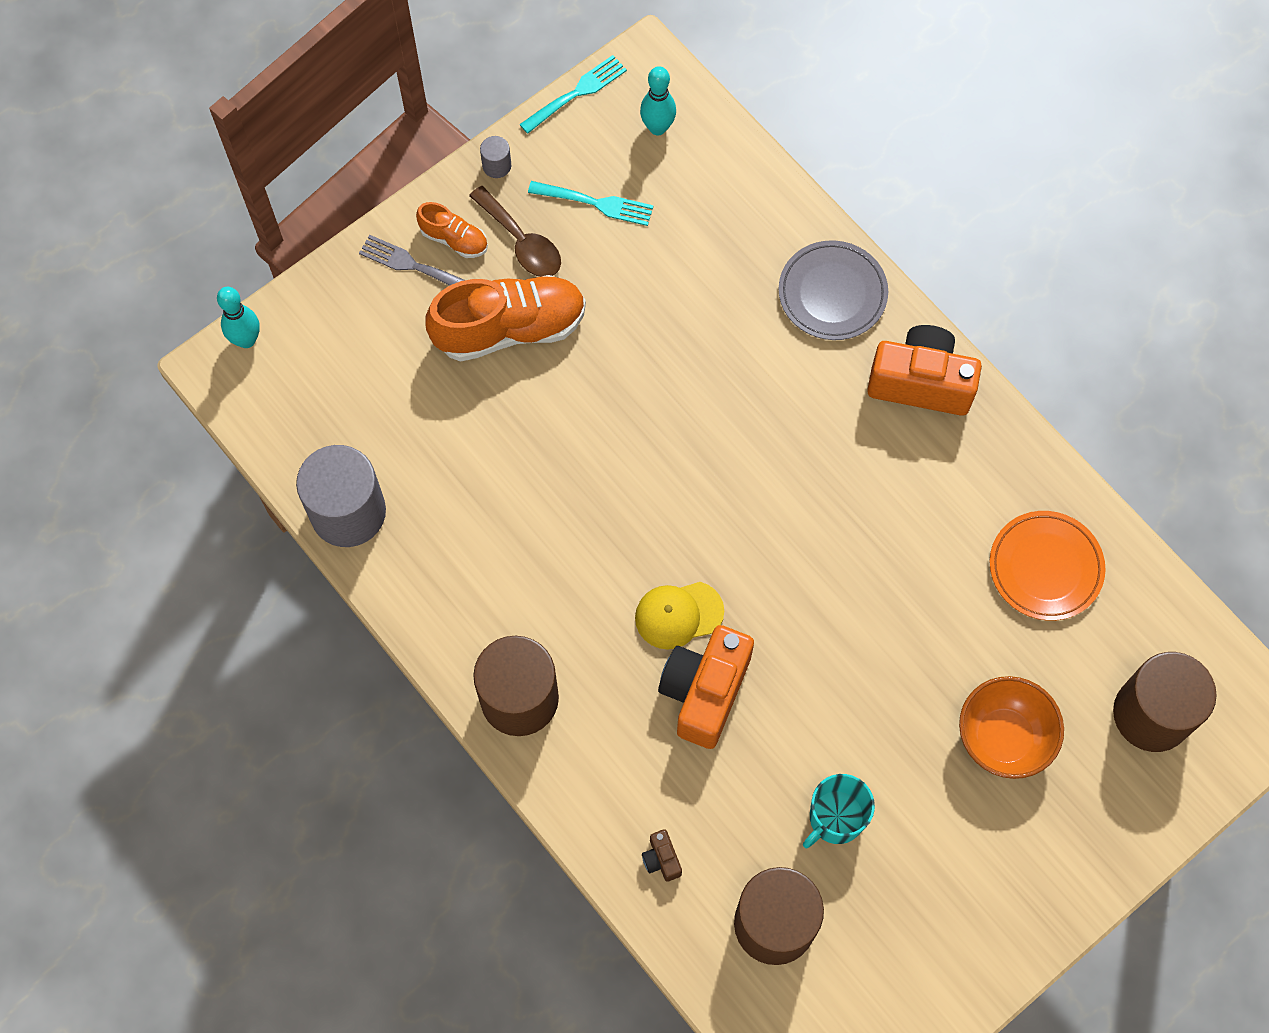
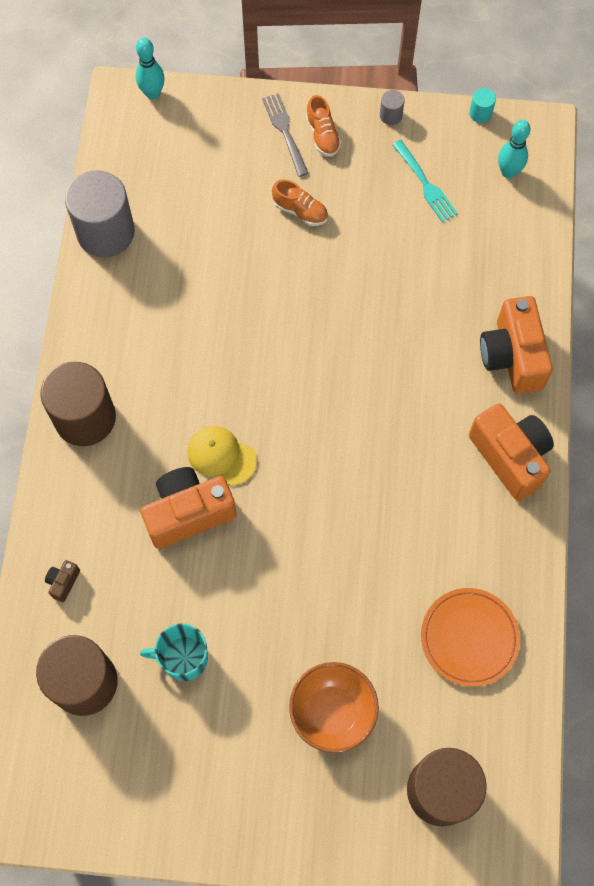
camera: 45 degrees right, 0 degrees up
(509, 328) = (300, 211): orange shoe -> orange shoe, size x0.49
(521, 242) = (359, 169): brown spoon -> none
(576, 94) = (480, 113): turquoise fork -> turquoise cylinder
(832, 293) = (512, 357): grey plate -> orange camera

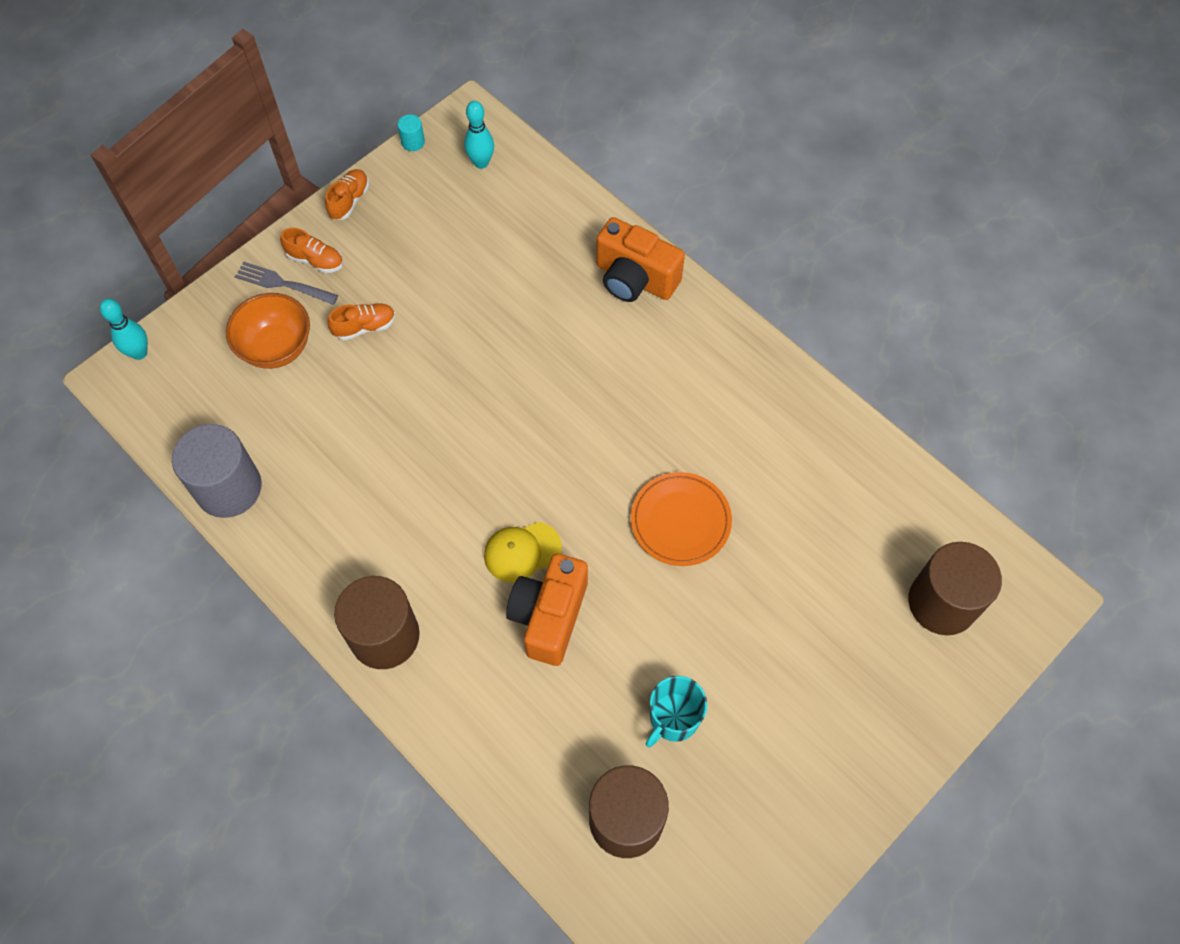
camera: 50 degrees left, 5 degrees down
(63, 582) = (519, 769): brown camera -> none
(332, 712) = (815, 634): orange bowl -> orange bowl (276, 348)
(390, 115) = (349, 201): grey cylinder -> orange shoe
(424, 183) = (432, 224): turquoise fork -> none
(469, 638) = (836, 486): orange plate -> orange plate (680, 521)
(510, 457) = (715, 344): orange camera -> none

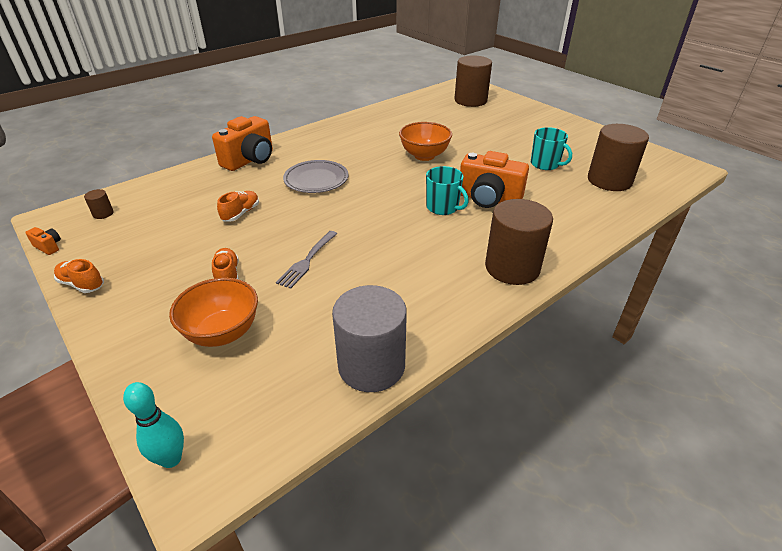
camera: 85 degrees left, 25 degrees down
(283, 284) = (148, 329): grey fork -> grey fork (307, 260)
(315, 260) = (135, 306): orange shoe -> orange shoe (241, 213)
(413, 142) = (48, 247): turquoise cylinder -> orange camera
(481, 163) = (103, 213): turquoise bowling pin -> brown cylinder
(522, 552) = (443, 207): yellow cap -> turquoise mug
(585, 376) = (316, 180): none -> grey plate
(680, 521) = (424, 156): orange plate -> orange bowl

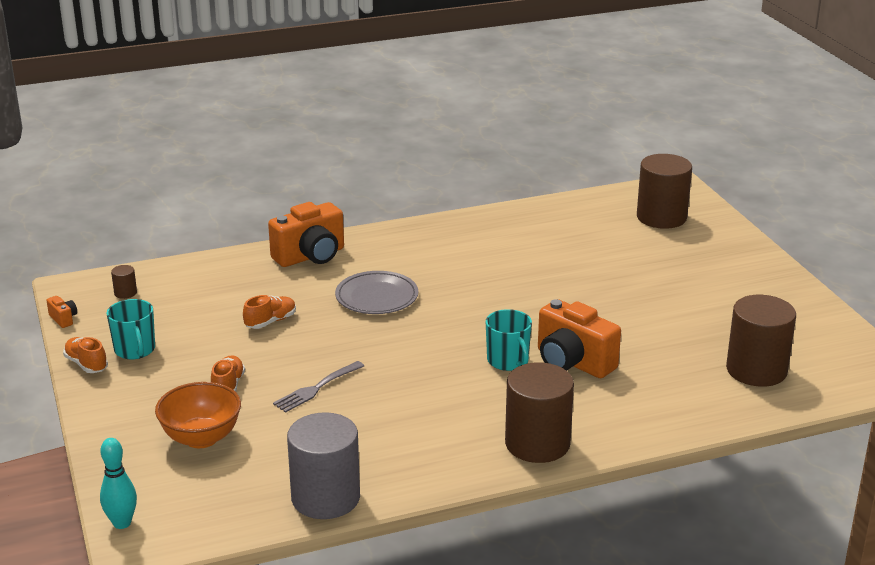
camera: 20 degrees right, 10 degrees down
(424, 156) = (533, 290): orange bowl -> none
(545, 164) = (688, 332): turquoise mug -> turquoise mug (135, 350)

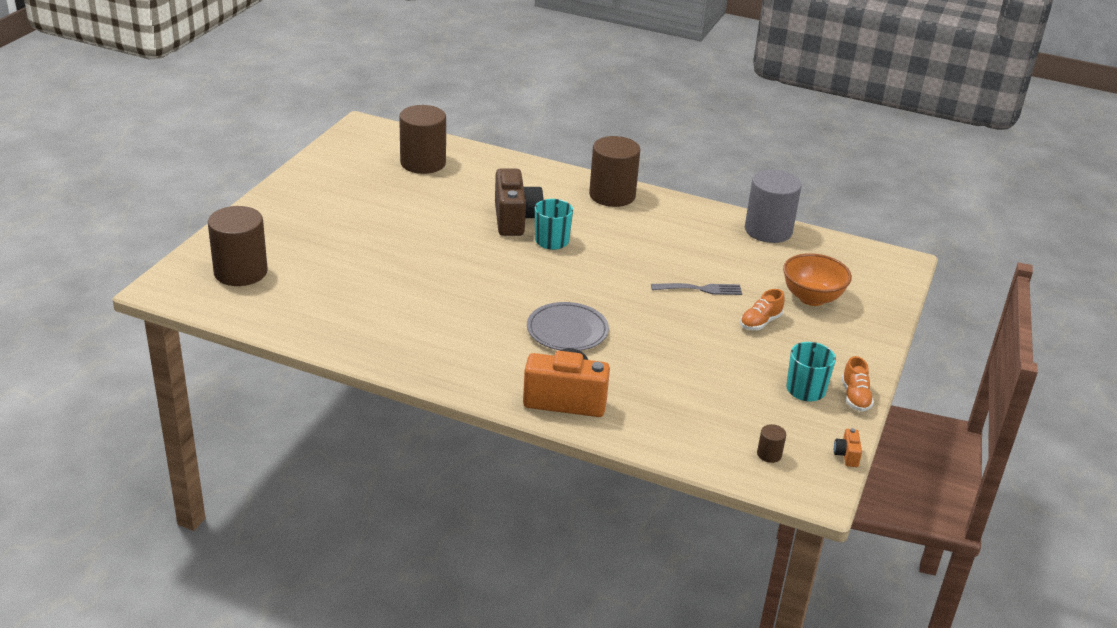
camera: 140 degrees left, 5 degrees up
(122, 523) = (902, 276): turquoise bowling pin -> none
(270, 321) = (674, 355): orange shoe -> none
(572, 362) = (515, 219): orange camera -> brown camera

